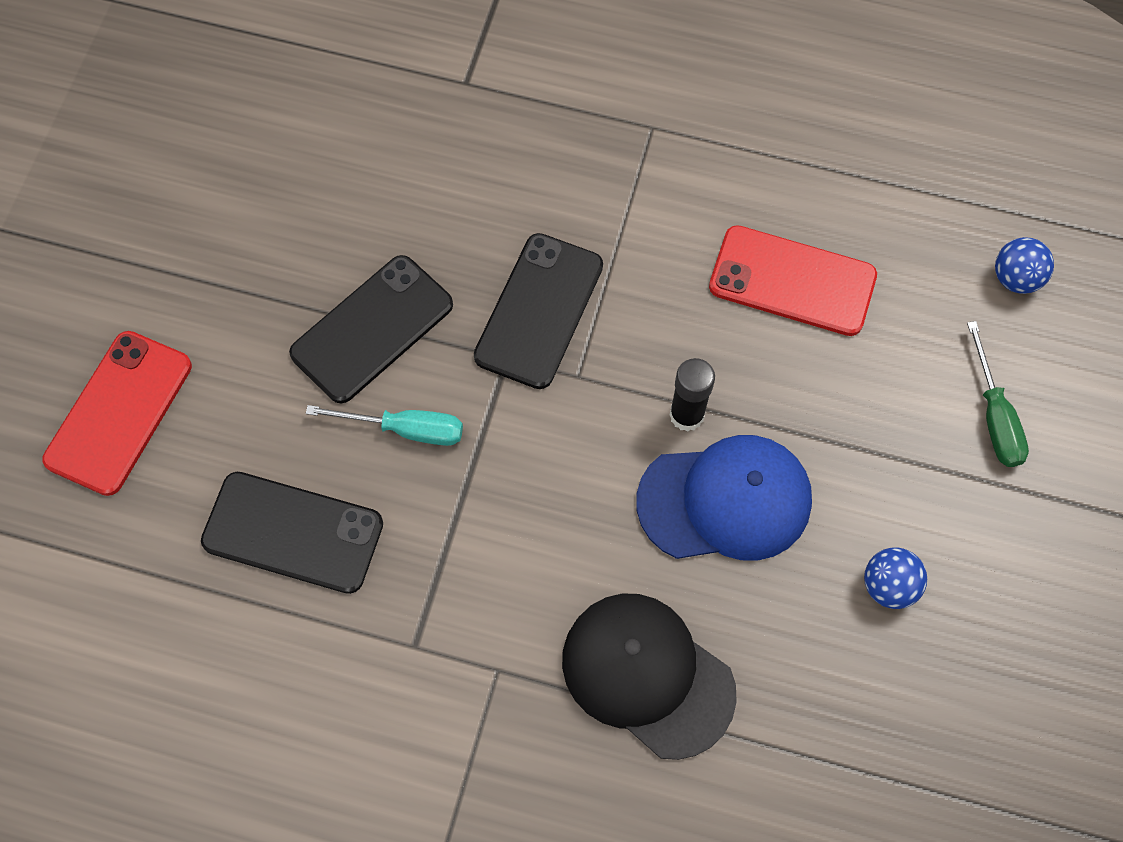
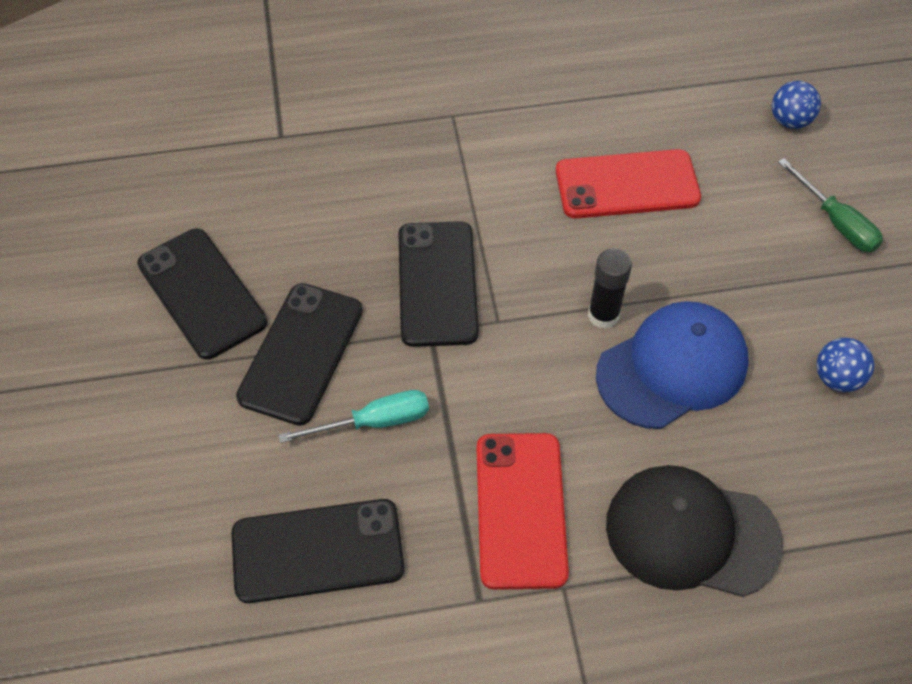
camera: 25 degrees left, 10 degrees down
(119, 412) = (99, 516): red phone -> red phone (520, 509)
(309, 226) = (201, 293): none -> black phone

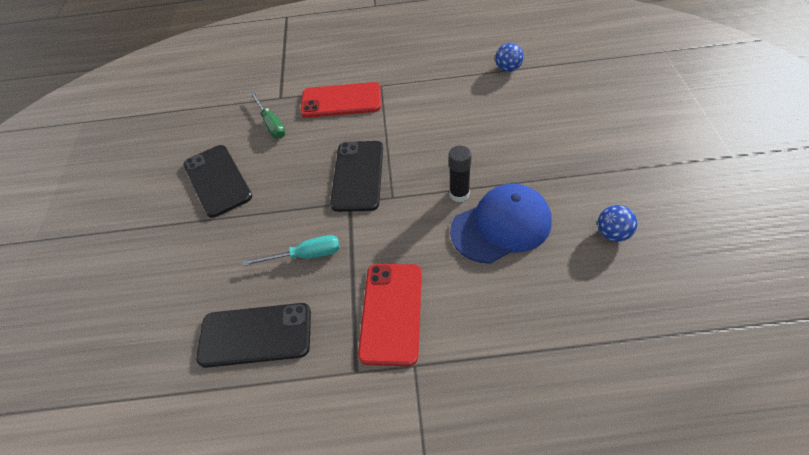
camera: 10 degrees right, 5 degrees down
(301, 353) = (268, 214): black phone -> none
(627, 185) = (481, 121): red phone -> red phone (341, 101)
(691, 533) = (506, 332): black cap -> none
(790, 121) = (586, 85): blue ball -> blue ball (508, 69)
(836, 222) = (614, 141): green screwdriver -> green screwdriver (271, 124)

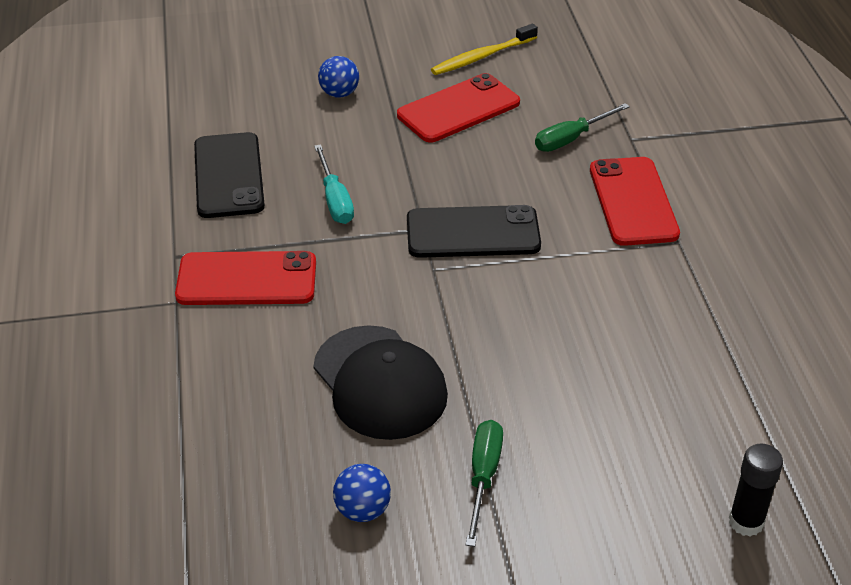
camera: 80 degrees right, 10 degrees down
(158, 165) = (482, 56): none -> yellow toothbrush
(217, 180) = (458, 109): black phone -> red phone
(459, 194) = (440, 338): black glue stick -> black glue stick (746, 522)
(501, 226) = (380, 383): blue cap -> black cap
(508, 69) = (756, 402): blue ball -> blue ball (339, 93)
(575, 176) = (483, 477): none -> green screwdriver

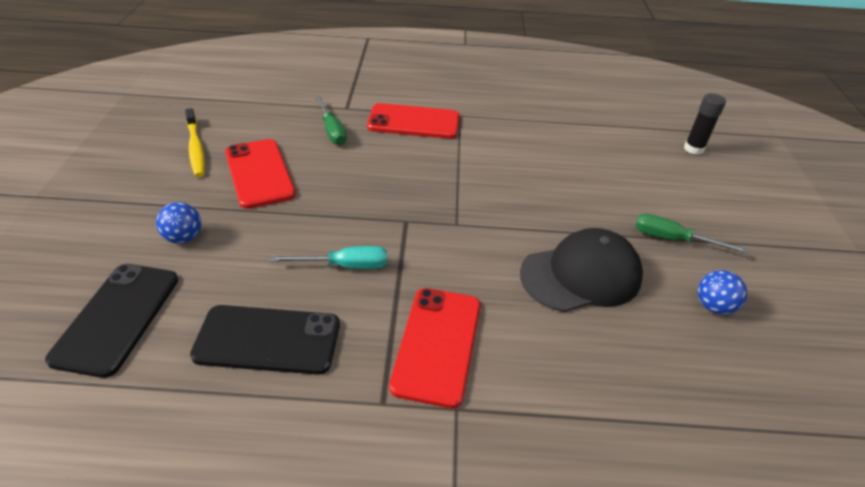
camera: 80 degrees left, 0 degrees up
(473, 233) = (420, 196): black phone -> black phone (117, 317)

